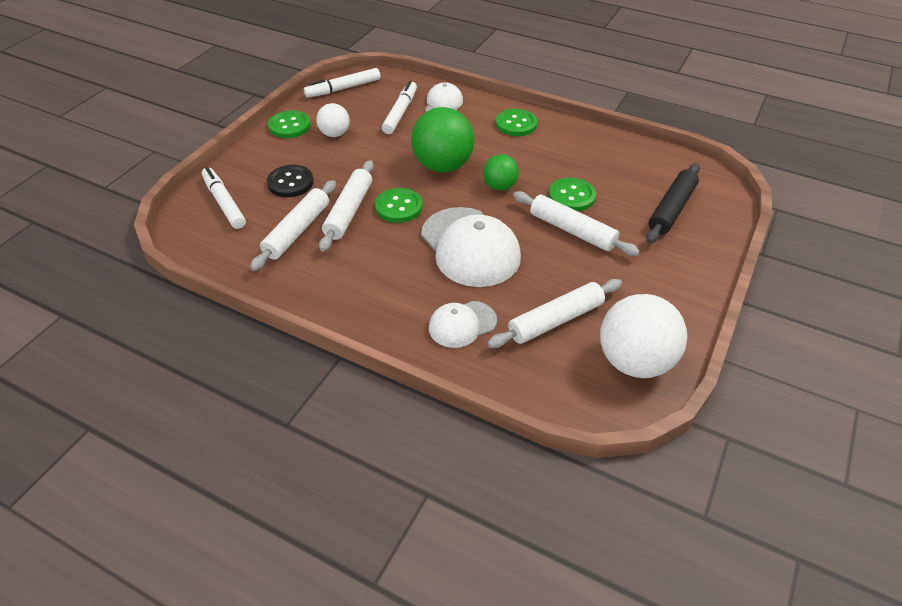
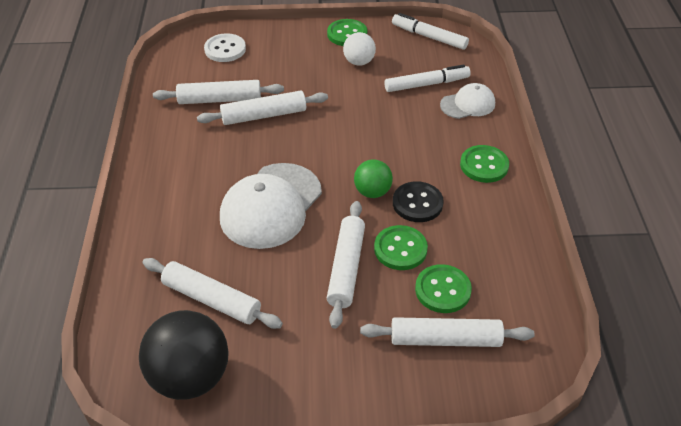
camera: 60 degrees right, 0 degrees up
(224, 203) = (225, 49): white marker -> white button
(290, 183) = (274, 69): black button -> black button (417, 203)
(399, 207) = (291, 140): green button -> green button (442, 290)
(443, 166) = (371, 143): green ball -> none
(462, 324) = (171, 239): white cap -> none
(634, 361) = (190, 377): white ball -> black ball
(671, 209) = (445, 339): black rolling pin -> white rolling pin

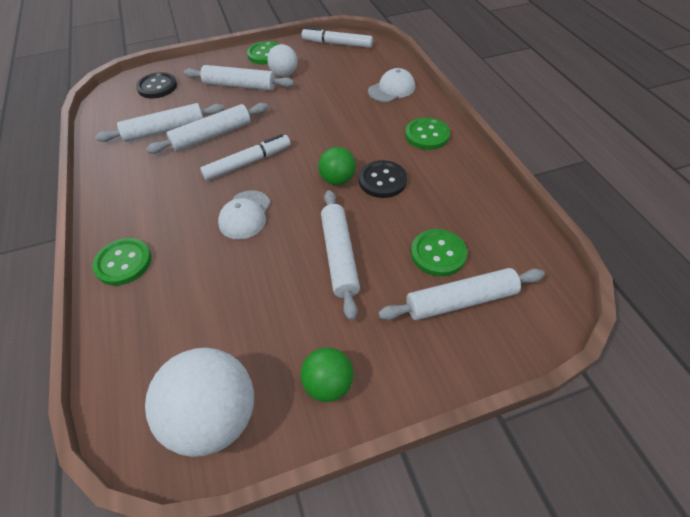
camera: 15 degrees left, 5 degrees up
(190, 377) = (214, 417): black ball -> white ball
(212, 299) = (213, 324): white rolling pin -> white rolling pin (240, 85)
(225, 49) = (157, 87): white button -> black button
(271, 206) = (245, 215): white cap -> white cap, size x0.55
(295, 378) = (328, 384): none -> green ball
(400, 249) = (383, 225): green button -> green button (123, 263)
(427, 84) = (350, 80): white marker -> white marker (248, 162)

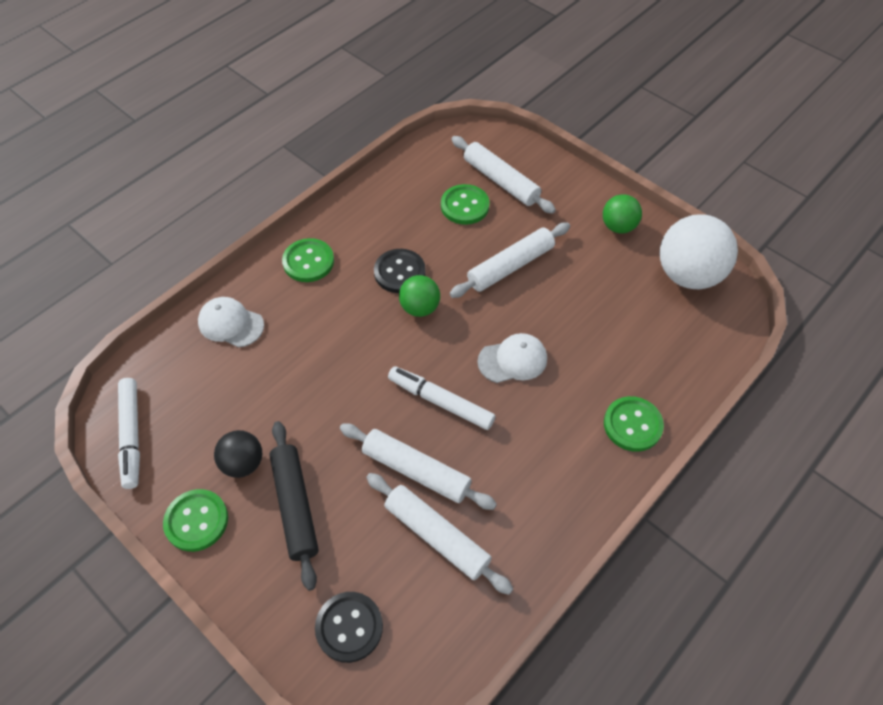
camera: 120 degrees left, 5 degrees up
(240, 85) = (295, 506): white rolling pin -> black rolling pin
(284, 74) = (243, 463): white ball -> black ball

